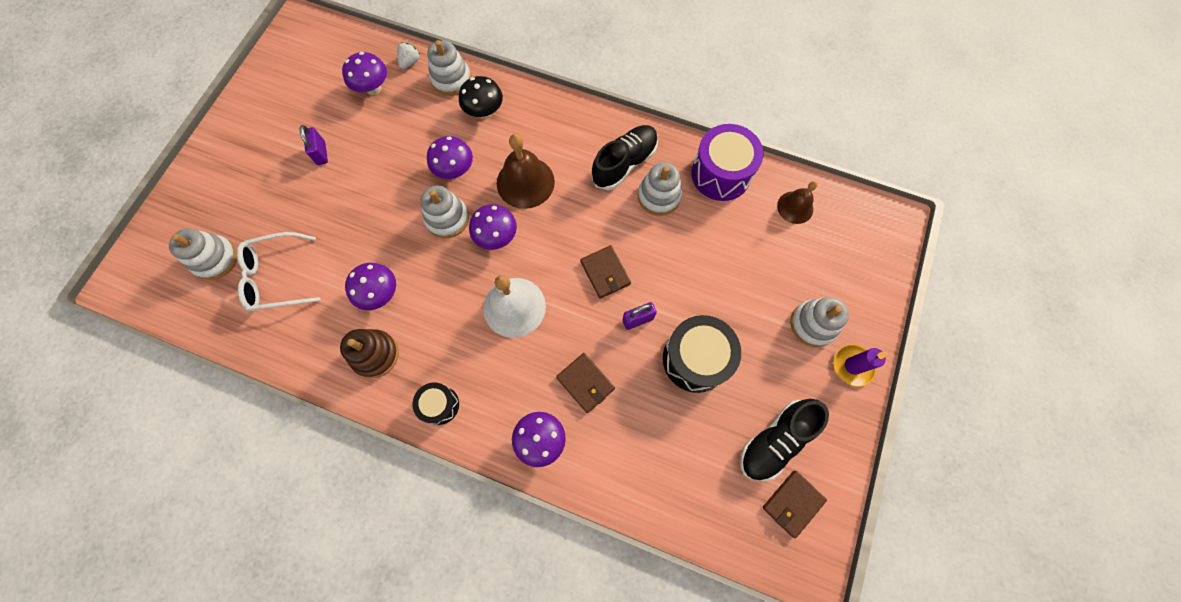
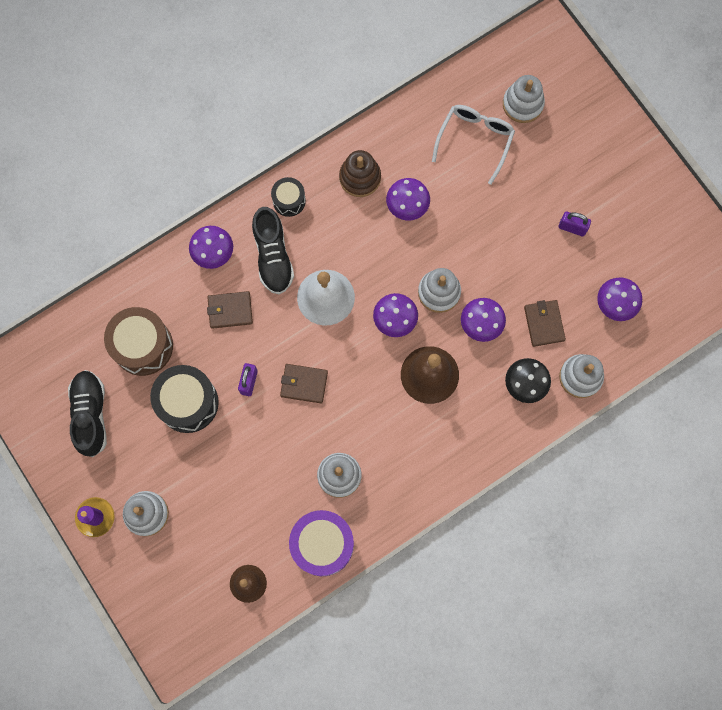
camera: 125 degrees right, 5 degrees up
(410, 62) = (624, 352): white strawberry -> none
(624, 163) = (390, 469): black shoe -> black shoe (273, 256)
(677, 440) = (143, 346): none -> brown drum
(793, 503) = (44, 393): brown wallet -> brown wallet (544, 324)

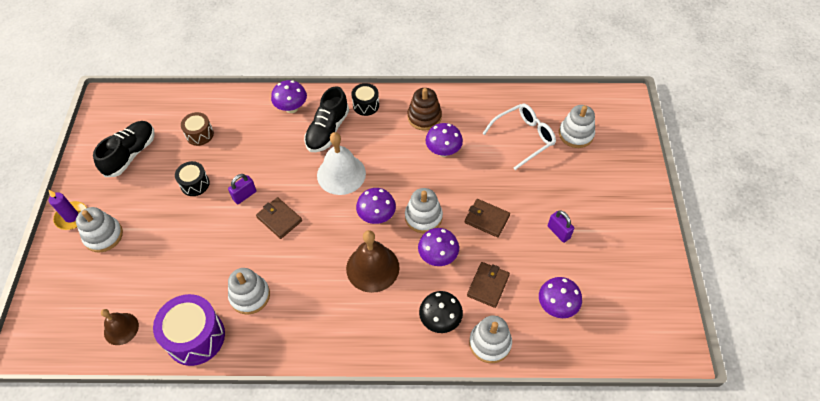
camera: 35 degrees right, 20 degrees down
(143, 346) = (199, 134): brown drum -> brown drum, size x0.56
(188, 402) = (195, 184): black drum -> black drum, size x0.56
(230, 310) = (272, 146): brown wallet -> brown wallet (487, 219)

